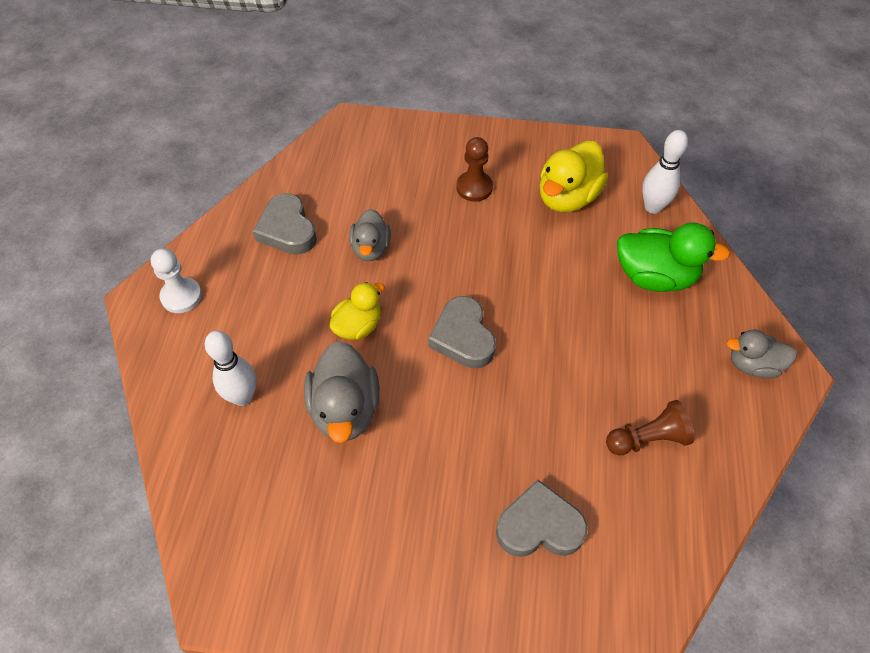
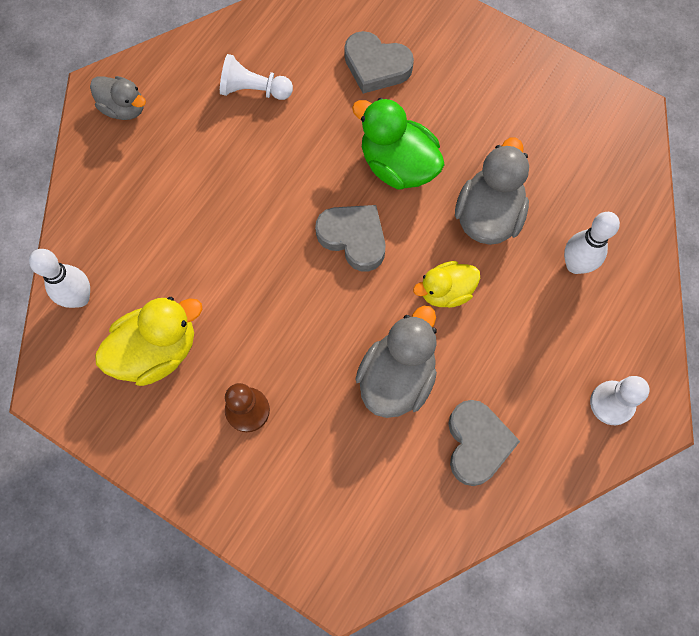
camera: 155 degrees left, 15 degrees up
(371, 248) = (397, 377): grey duck -> grey duck, size x1.58
(463, 337) = (353, 238): grey heart -> grey heart turned 60 degrees counterclockwise
(648, 439) = (254, 90): brown pawn -> white pawn
(655, 276) = (139, 221): green duck -> green duck (398, 165)

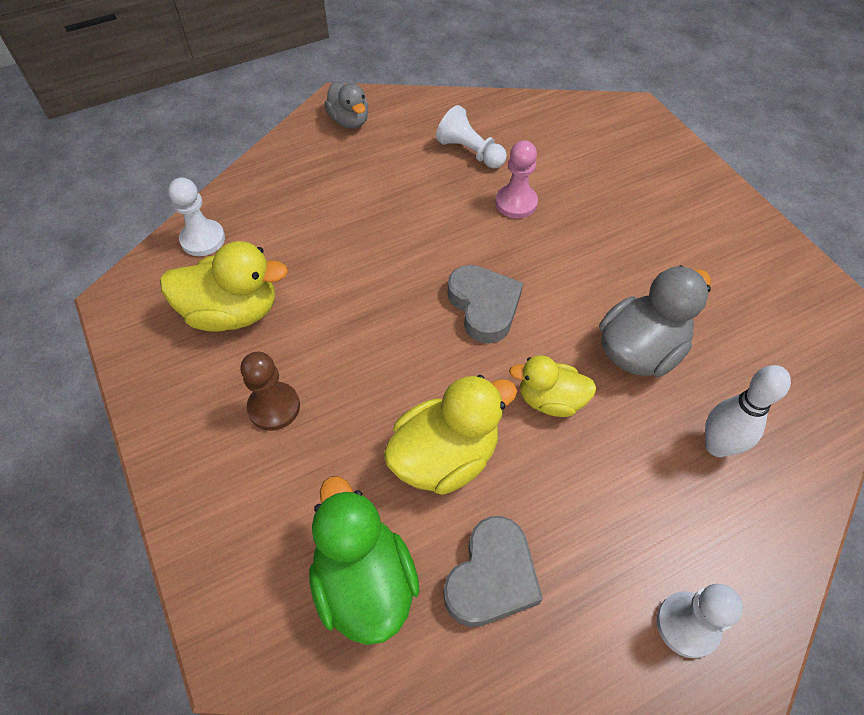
camera: 30 degrees right, 15 degrees down
(80, 298) = (203, 239): white bowling pin -> white pawn
(323, 125) = (516, 203): none -> pink pawn
(376, 66) = (597, 179): grey heart -> none
(397, 377) = (445, 456): grey duck -> yellow duck
(398, 165) = (569, 265): green duck -> green duck (364, 582)

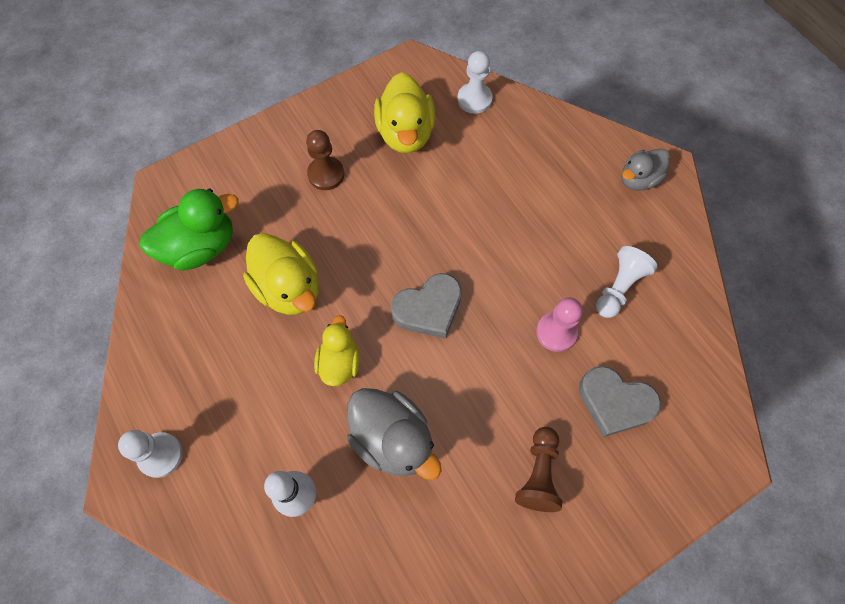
camera: 85 degrees right, 10 degrees up
(491, 577) = (200, 323): grey heart -> grey heart (614, 403)
(663, 233) = (539, 474): none -> brown pawn

